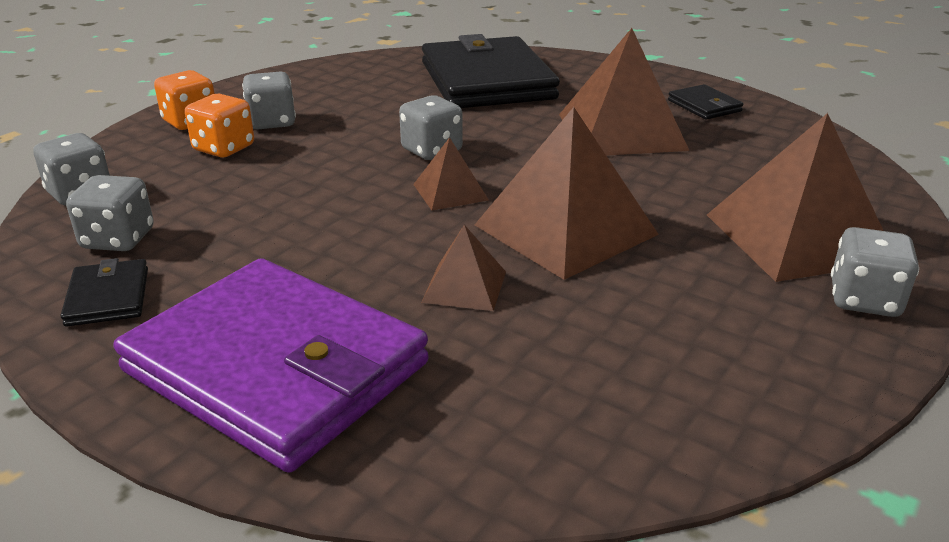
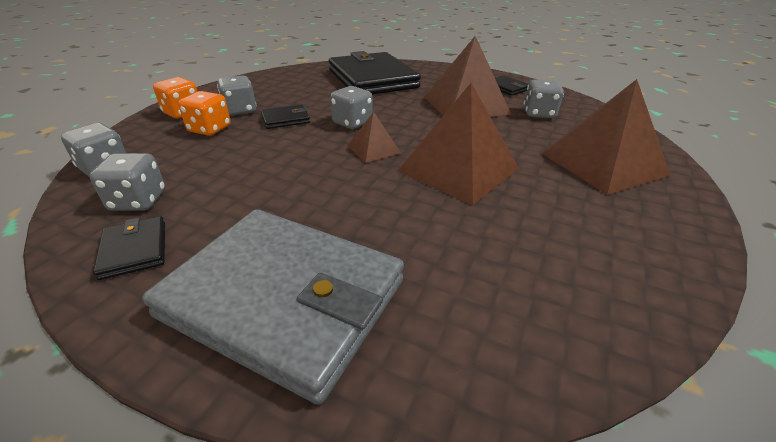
camera: 10 degrees left, 5 degrees up
(277, 367) = (285, 298): purple wallet -> grey wallet
(335, 139) = (286, 119): none -> black wallet
(464, 286) = (407, 216): brown pyramid -> none
(864, 300) = (667, 202): grey dice -> grey dice (539, 113)

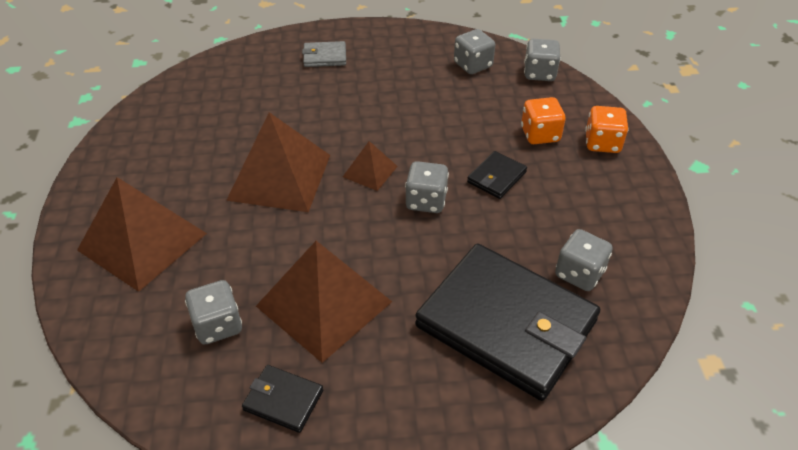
camera: 150 degrees right, 10 degrees up
(134, 249) = (426, 46): black wallet -> none
(240, 110) = (559, 170): grey dice -> grey dice (579, 273)
(285, 298) = (324, 57): grey wallet -> grey wallet, size x0.41

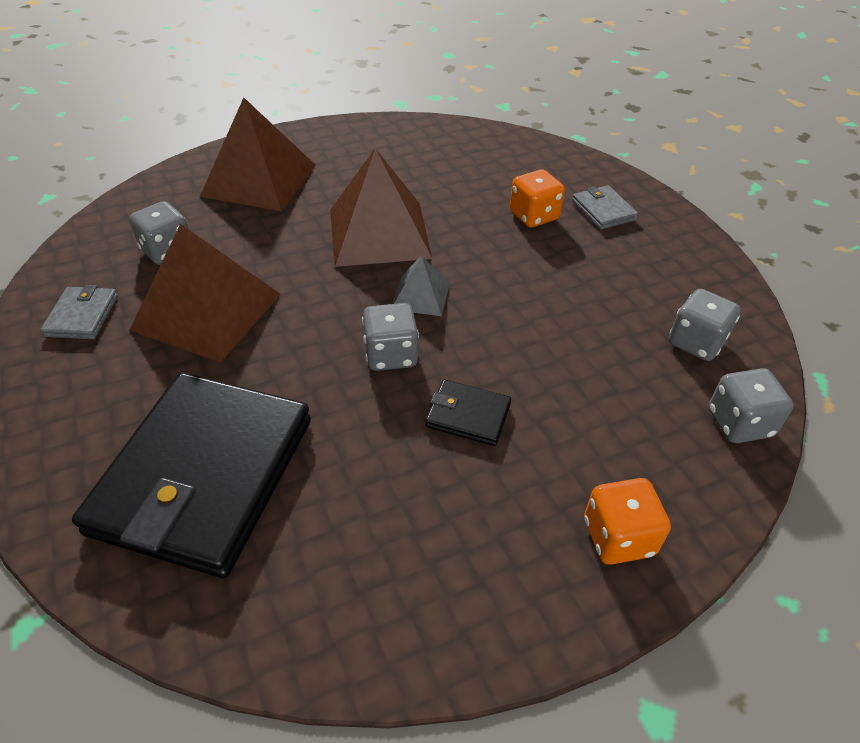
camera: 70 degrees right, 0 degrees up
(283, 400) = (82, 316): black wallet -> grey wallet
(370, 171) = (420, 296): brown pyramid -> grey pyramid
(540, 134) = (588, 449): orange dice -> orange dice (534, 216)
(579, 273) = (311, 545): grey dice -> none

